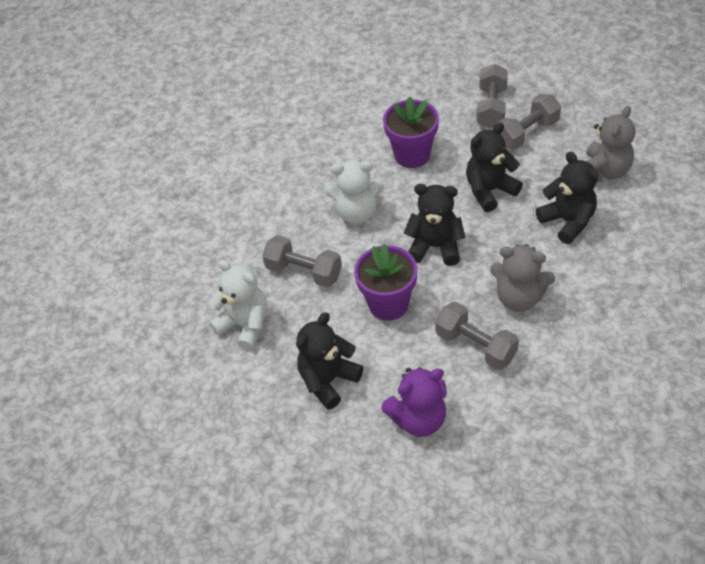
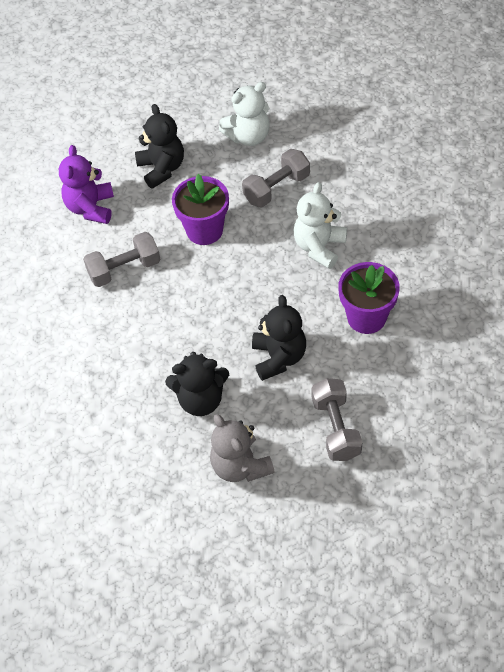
camera: 115 degrees right, 5 degrees up
(435, 247) = (241, 286): black teddy bear -> none
(491, 107) = (394, 416): grey dumbbell -> none
(519, 298) = (147, 320): grey teddy bear -> none

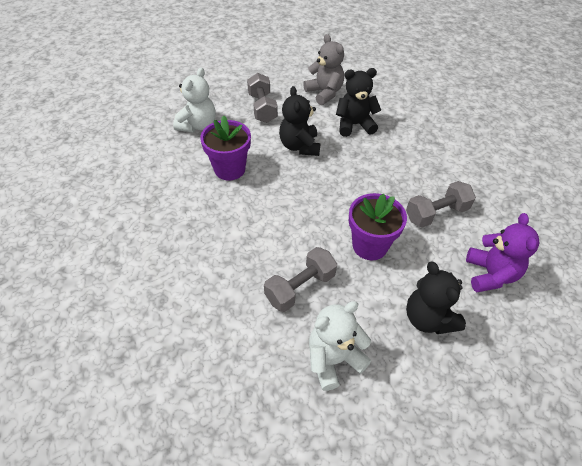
camera: 175 degrees right, 5 degrees down
(319, 247) = (261, 225): white teddy bear -> white teddy bear (198, 125)

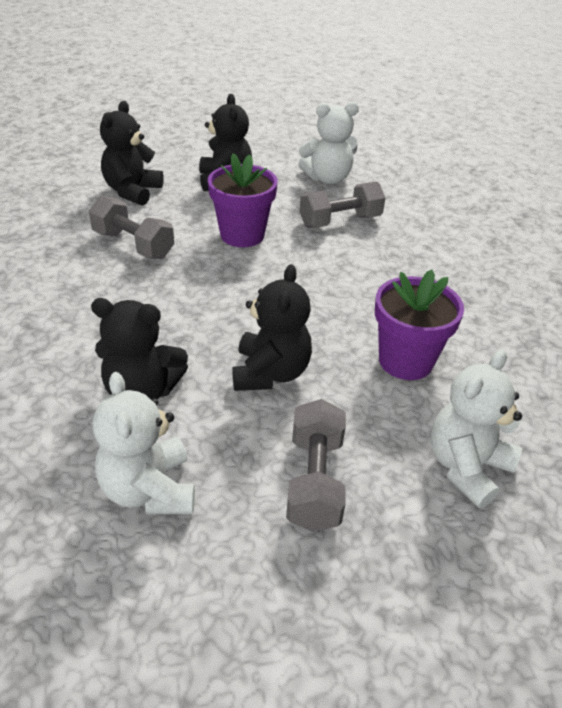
camera: 165 degrees left, 10 degrees down
(324, 93) = (149, 490): grey teddy bear -> white teddy bear
(436, 213) = (133, 245): grey dumbbell -> grey dumbbell turned 45 degrees clockwise
(490, 274) = (132, 191): purple teddy bear -> black teddy bear

